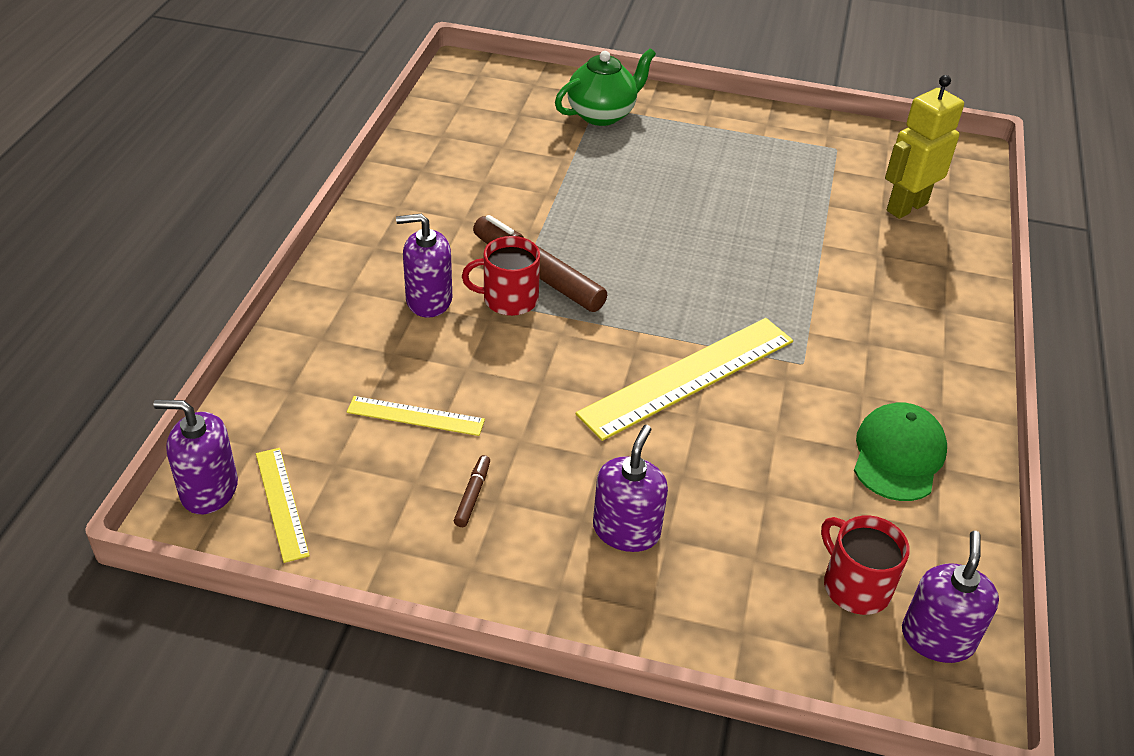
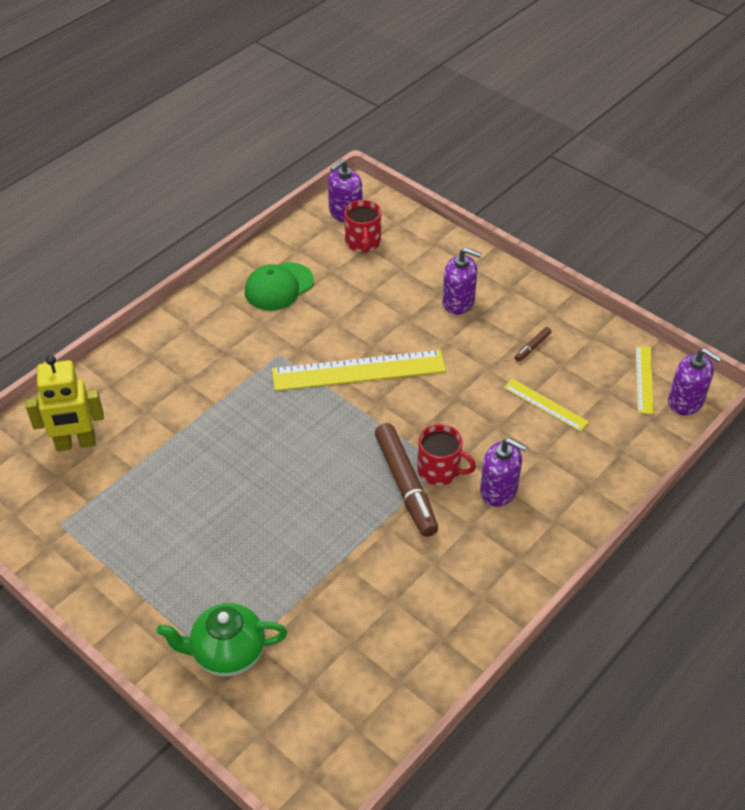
camera: 150 degrees left, 5 degrees up
(626, 530) = (458, 302): purple soap dispenser -> purple soap dispenser turned 120 degrees counterclockwise

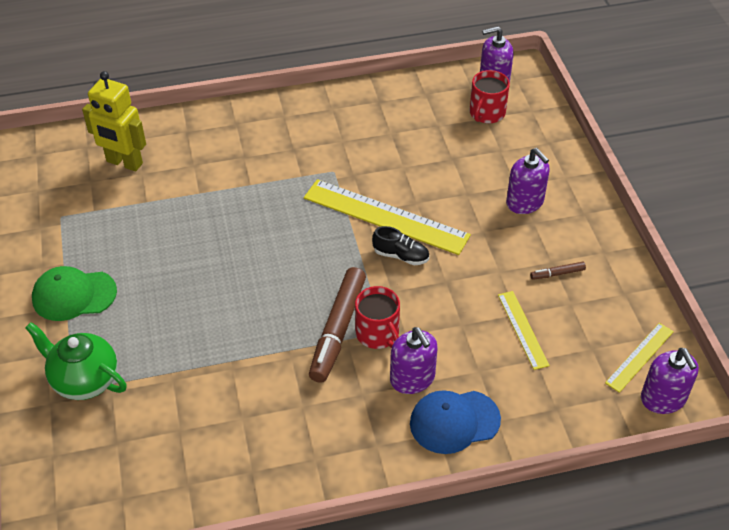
camera: 35 degrees right, 0 degrees up
(279, 287) = (383, 117): green cap -> green cap (74, 295)
(400, 397) = (401, 256): none -> black shoe
(559, 505) = (454, 421): none -> blue cap

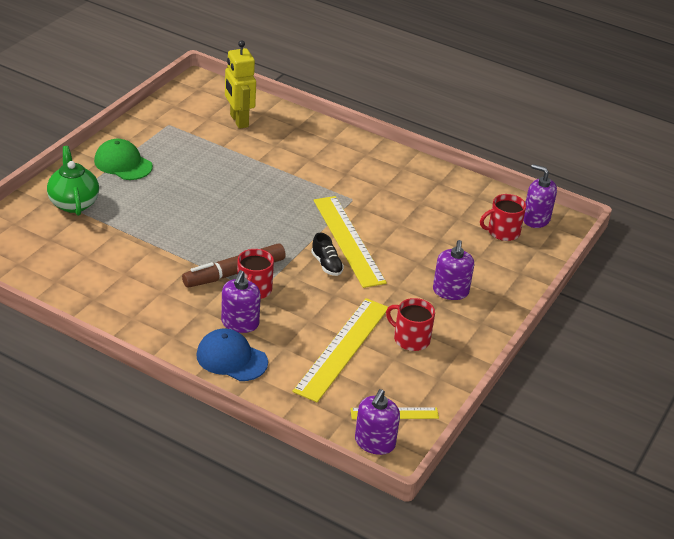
camera: 40 degrees right, 10 degrees down
(523, 329) = (342, 348): yellow ruler -> yellow ruler, size x1.92
(557, 274) = (411, 339): brown marker -> red mug

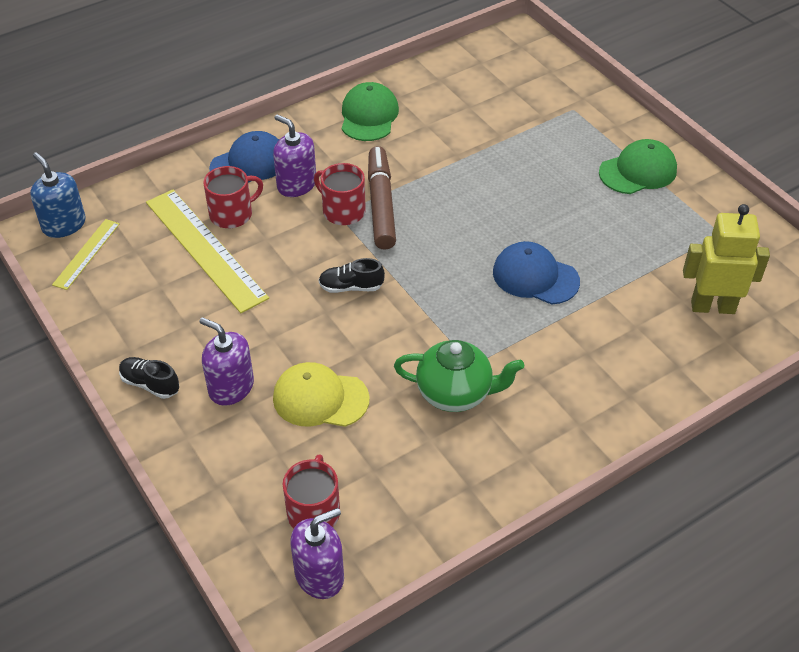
camera: 120 degrees right, 10 degrees up
(73, 203) = (570, 117): green teapot -> green teapot (456, 393)
(129, 308) = (369, 116): none -> green cap
(260, 189) = (535, 277): none -> blue cap
(348, 240) = (386, 325): yellow ruler -> none
(374, 442) = (64, 225): purple soap dispenser -> blue soap dispenser
(411, 339) = (179, 312): red mug -> red mug (232, 214)
(427, 251) = (320, 398): none -> yellow cap
(478, 328) = (150, 384): none -> black shoe

